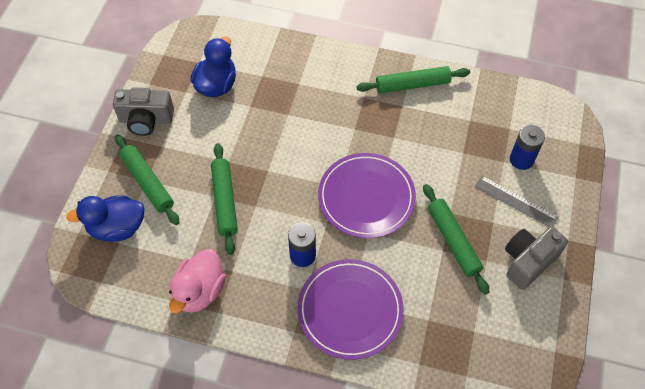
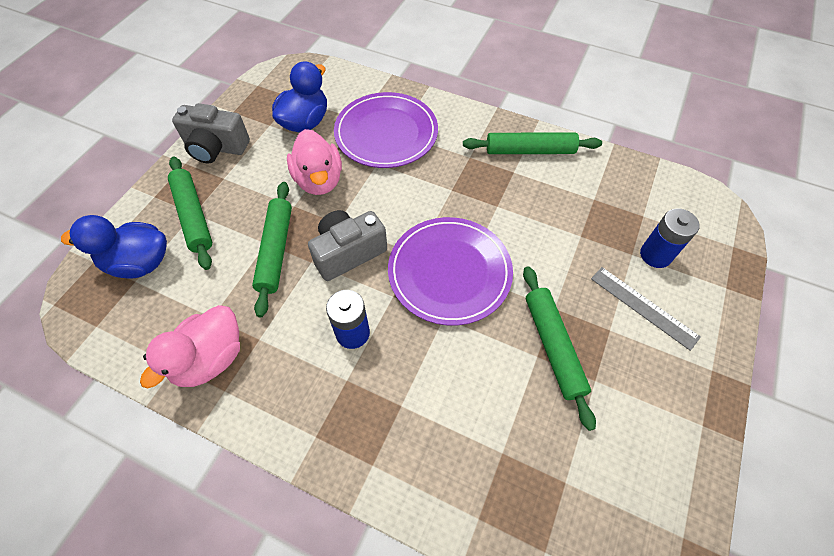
camera: 10 degrees right, 0 degrees up
(243, 136) = (319, 180): none -> pink duck
(350, 310) = (397, 419): purple plate -> purple plate (386, 133)
(528, 261) = (653, 392): grey camera -> grey camera (348, 253)

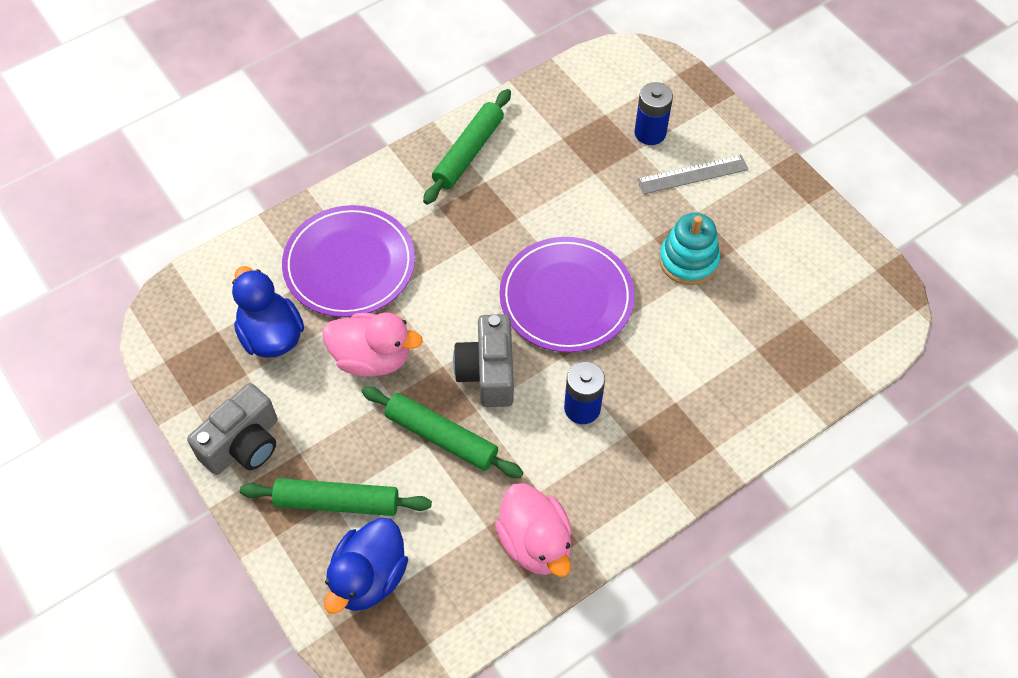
camera: 60 degrees left, 0 degrees up
(553, 346) = (688, 260): green rolling pin -> turquoise stacking toy

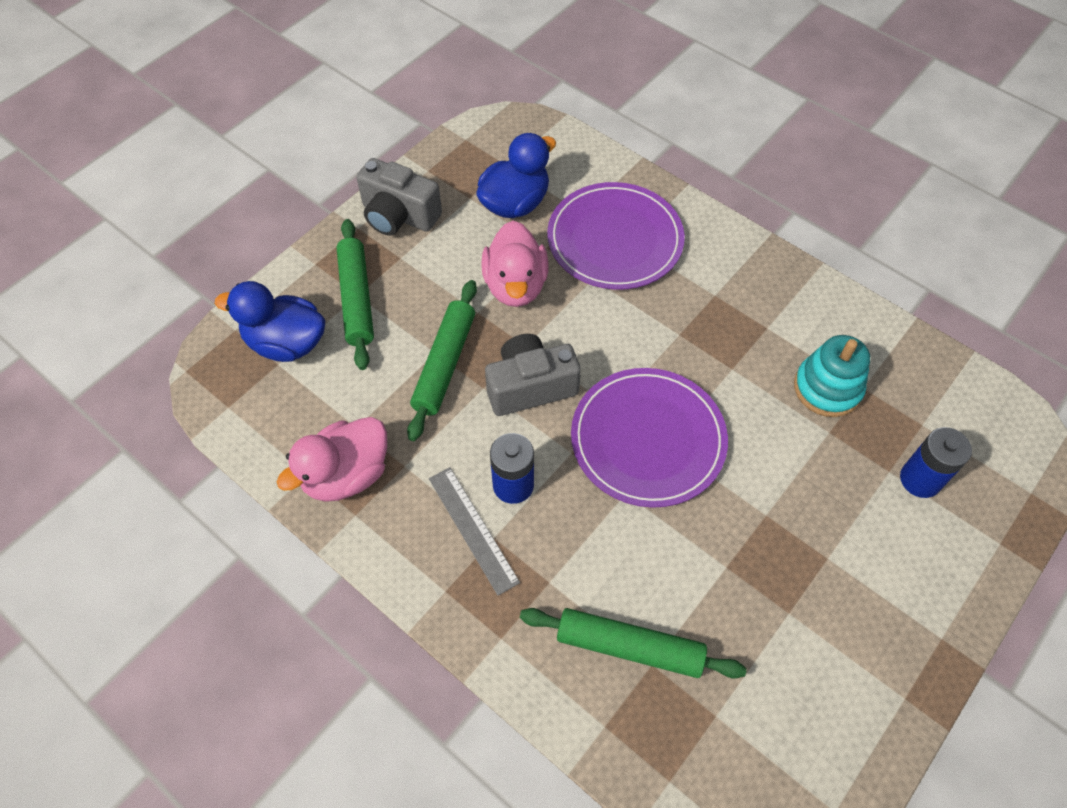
camera: 75 degrees right, 0 degrees up
(468, 153) = (797, 303): green rolling pin -> green rolling pin (629, 647)
(688, 260) = (749, 560): turquoise stacking toy -> turquoise stacking toy (827, 388)
(692, 174) = (881, 541): grey ruler -> grey ruler (473, 529)

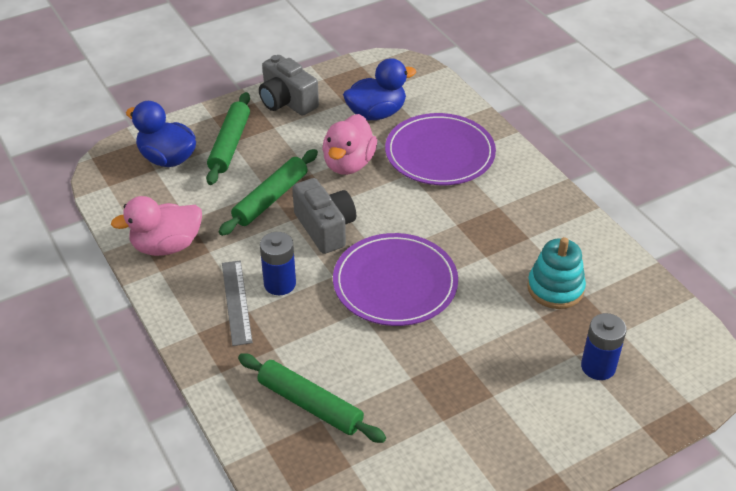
camera: 20 degrees right, 15 degrees down
(530, 386) = (325, 228): grey camera -> grey camera turned 60 degrees clockwise

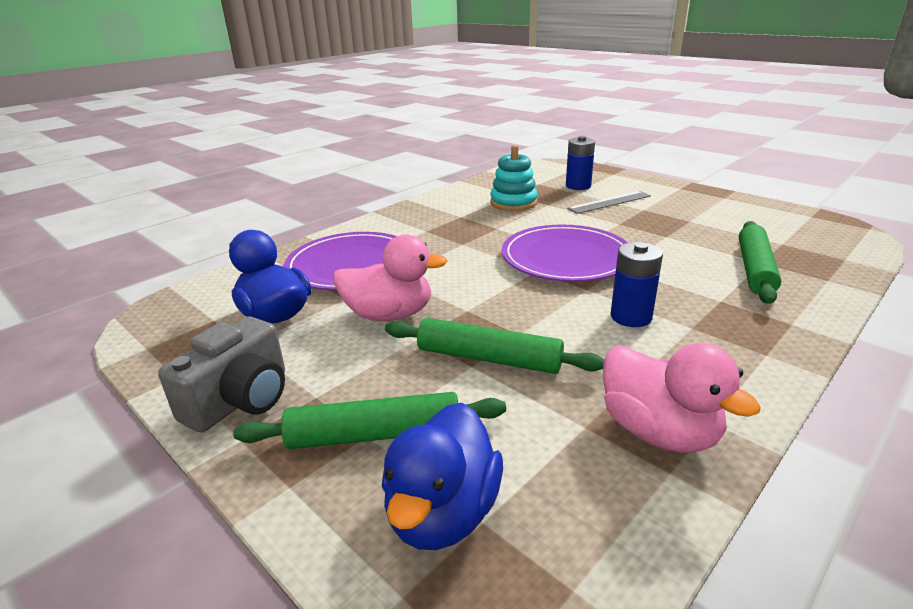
camera: 105 degrees left, 15 degrees down
(236, 302) = (689, 338): grey ruler -> grey ruler (609, 202)
(325, 228) = (517, 307): grey camera -> none

